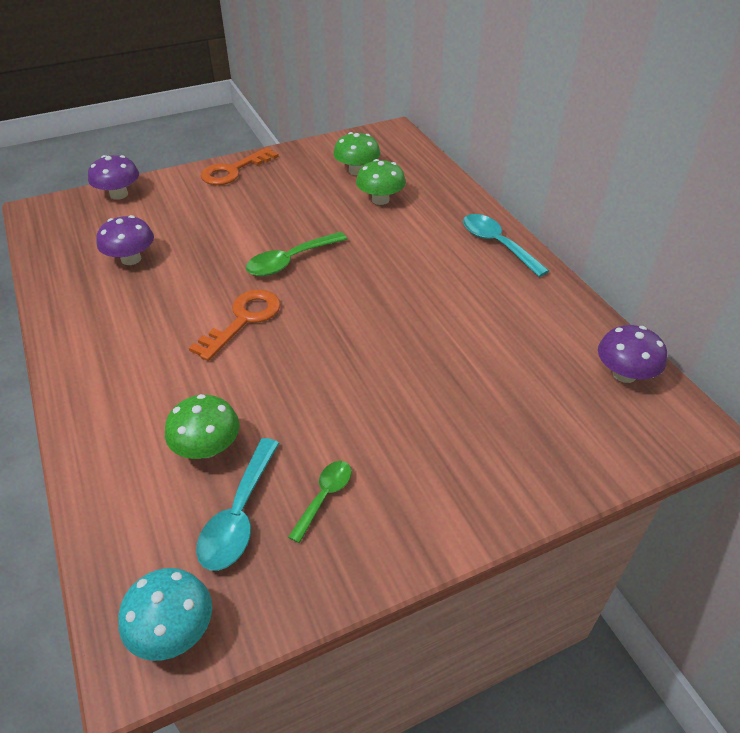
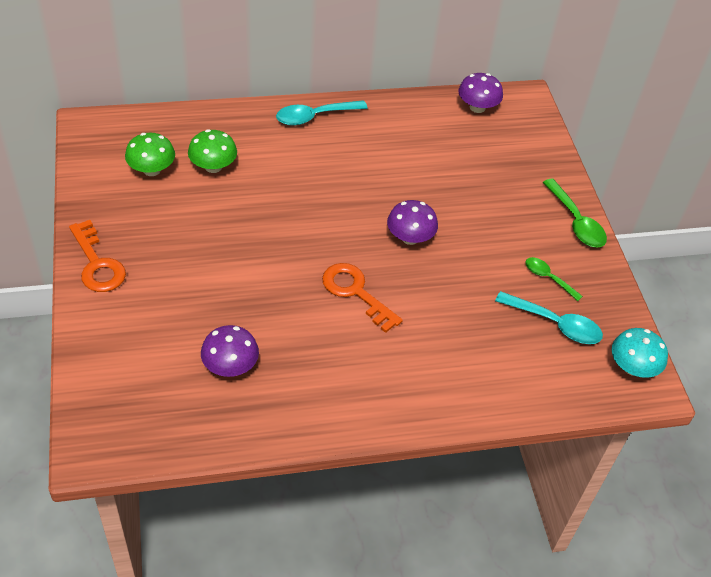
camera: 80 degrees left, 5 degrees up
(119, 194) = (95, 370): purple mushroom -> purple mushroom (410, 237)
(207, 447) = (493, 334): green mushroom -> none
(290, 261) = (284, 248): green spoon -> green spoon (576, 222)

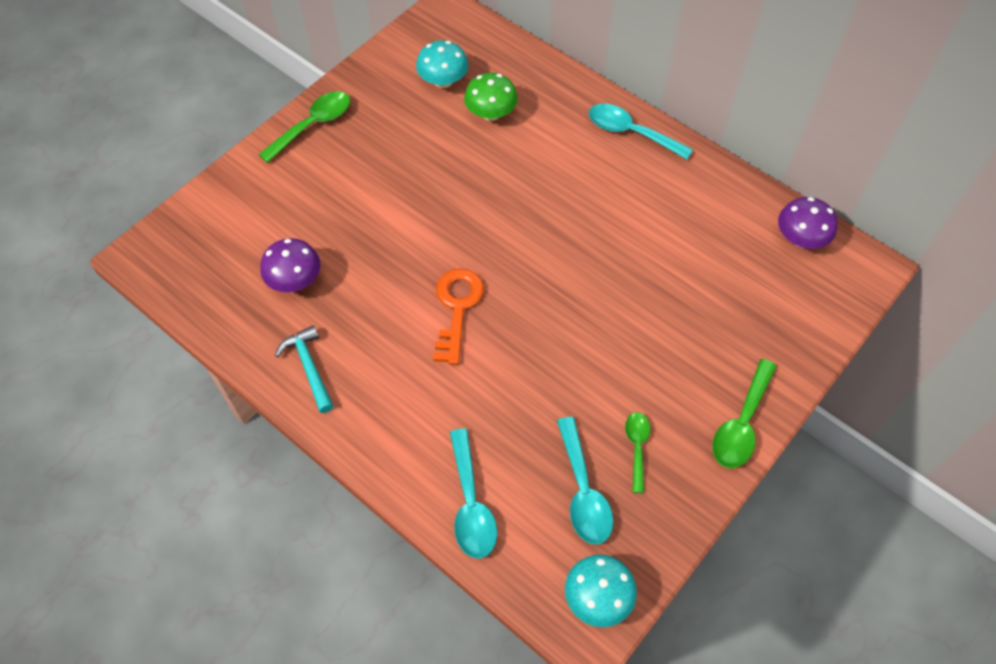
camera: 55 degrees right, 10 degrees up
(97, 264) = (313, 125): orange key -> green spoon
(152, 170) = (443, 81): green mushroom -> turquoise mushroom
(317, 406) = (309, 367): none -> turquoise hammer
(410, 237) = (565, 302): purple mushroom -> none
(514, 386) = (471, 504): none -> turquoise spoon

